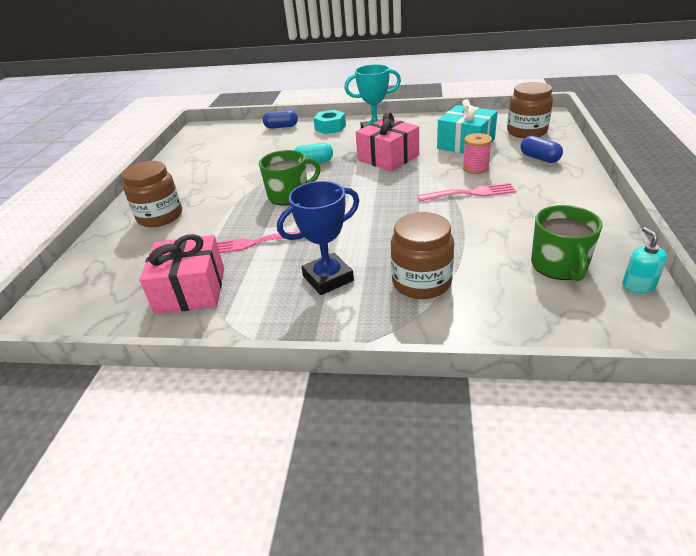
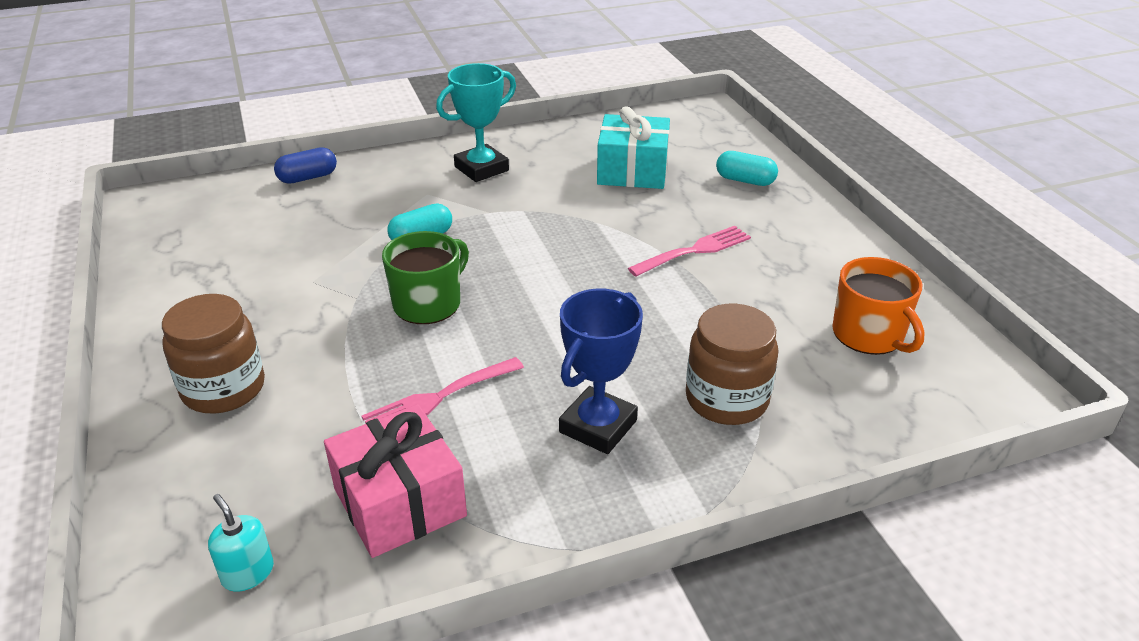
camera: 30 degrees left, 0 degrees up
(330, 127) = (398, 168): turquoise nut -> none
(388, 158) = (535, 211): pink gift -> none
(475, 168) = (673, 209): pink spool -> none
(526, 132) = (700, 139): brown jar -> none
(539, 158) = (745, 180): blue capsule -> turquoise capsule
(559, 265) = (869, 335): green mug -> orange mug
(638, 285) = (964, 340): turquoise soap dispenser -> turquoise soap dispenser (248, 573)

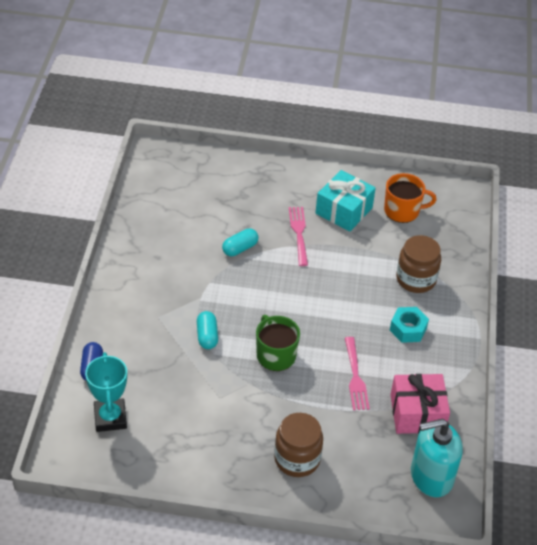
camera: 65 degrees left, 10 degrees up
(248, 573) = (431, 476): turquoise soap dispenser -> turquoise soap dispenser, size x2.16
(481, 168) = (146, 281): turquoise trophy -> turquoise trophy (110, 418)
(598, 426) = (408, 329): blue trophy -> turquoise nut
(632, 171) = (201, 218): turquoise gift -> turquoise gift (344, 210)
(745, 180) = (246, 180): turquoise capsule -> turquoise capsule (240, 248)

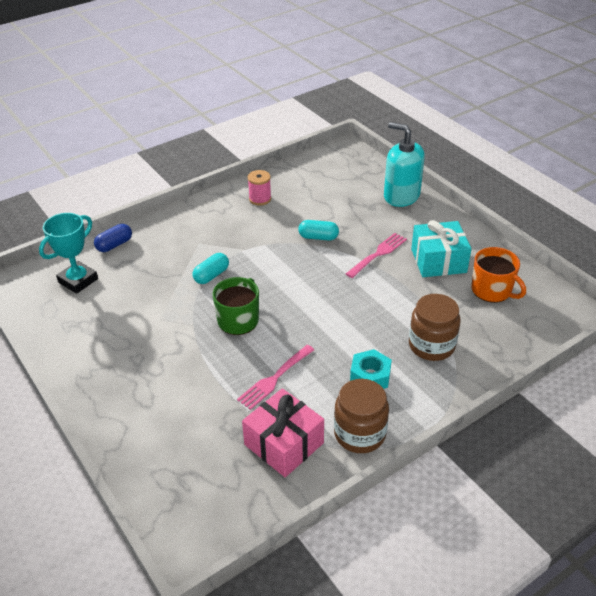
camera: 50 degrees right, 5 degrees down
(150, 245) = (260, 199): none -> pink spool
(297, 459) = (145, 400): brown jar -> brown jar (359, 434)
(431, 476) = (222, 501): turquoise soap dispenser -> turquoise soap dispenser (401, 196)

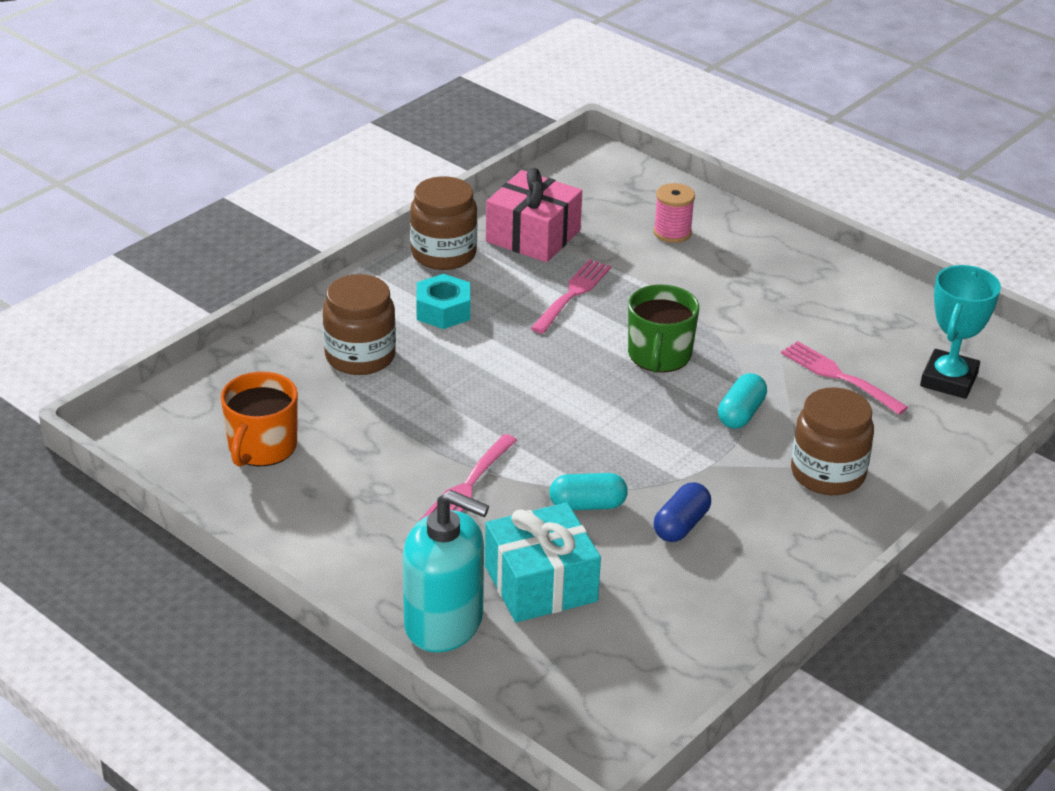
camera: 165 degrees right, 5 degrees down
(114, 245) = (944, 443): blue capsule -> blue capsule (681, 525)
(139, 291) = (839, 376): none -> pink fork
(187, 237) = (827, 474): none -> brown jar
(260, 199) = (739, 574): pink spool -> pink spool (672, 232)
(438, 261) = (356, 488): turquoise gift -> turquoise gift (540, 584)
(492, 290) = (261, 447): orange mug -> orange mug turned 105 degrees counterclockwise

